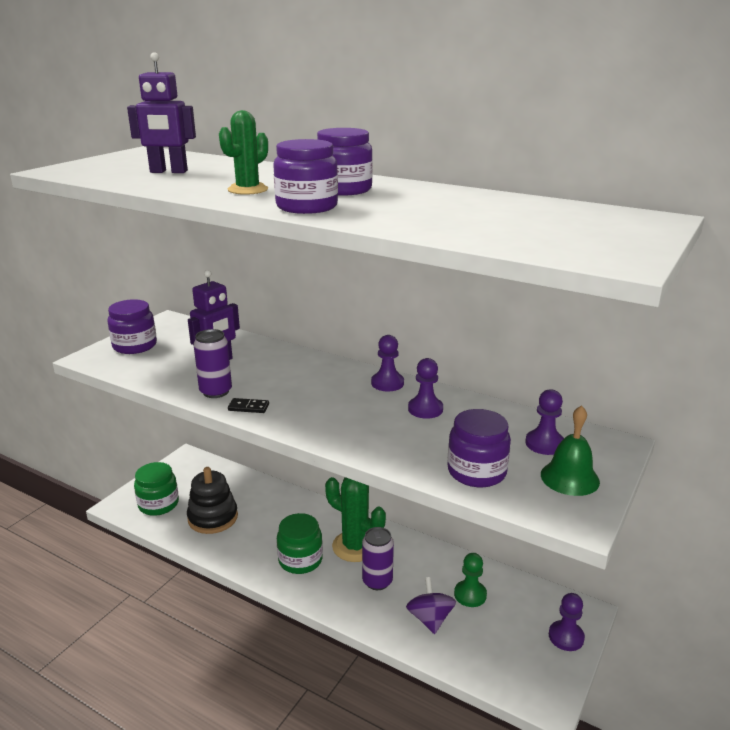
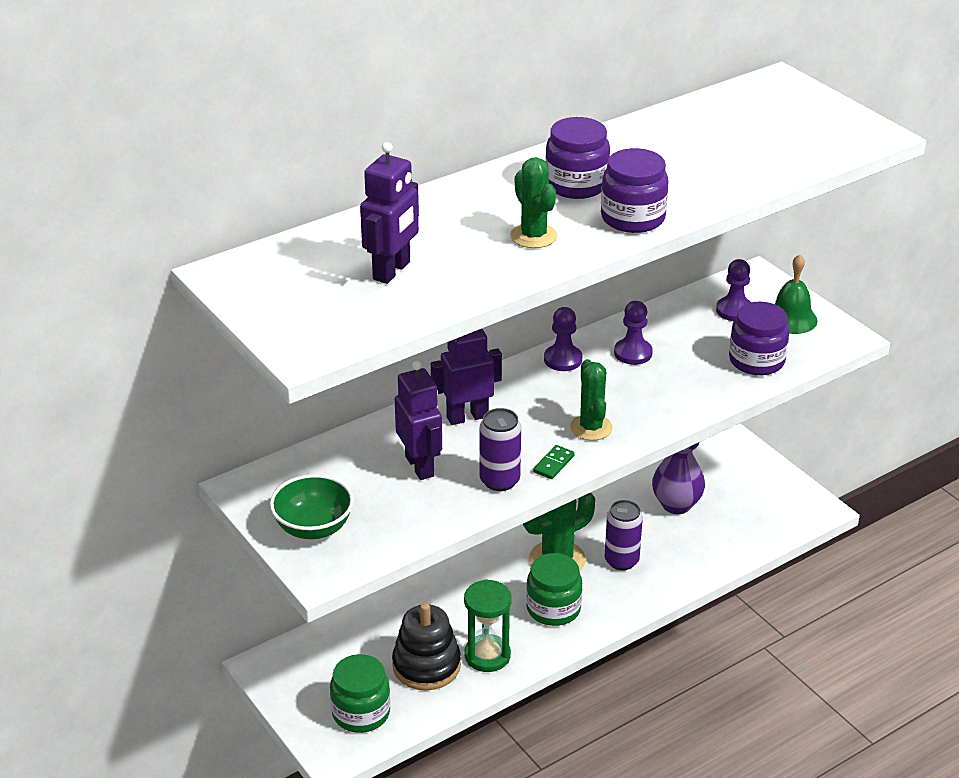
camera: 65 degrees left, 10 degrees up
(135, 346) = (313, 528): purple jar -> green bowl
(234, 542) = (487, 655): none -> green hourglass
(248, 407) = (553, 464): black domino -> green domino
(285, 365) = (467, 417): none -> purple robot
(306, 412) = (591, 428): none -> green cactus
(430, 619) = (693, 542): purple spinning top -> none
(470, 595) = (676, 504): green pawn -> purple vase
(566, 637) = (758, 468): purple pawn -> none

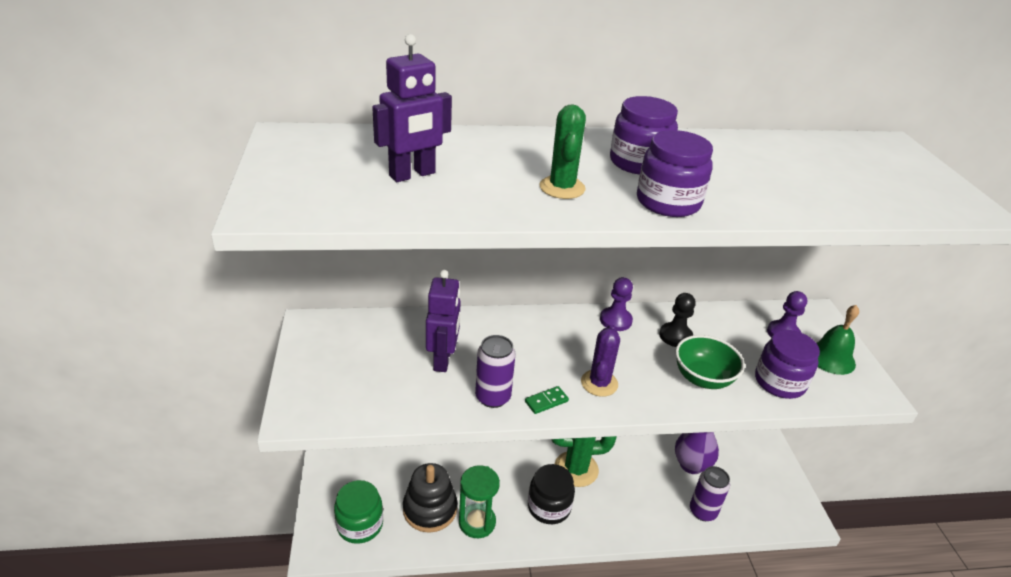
camera: 25 degrees right, 0 degrees up
(313, 528) = (325, 375): green bowl -> green bowl (702, 378)
(467, 417) = (509, 336): purple robot -> none
(553, 608) = (549, 507): green jar -> black jar
(591, 428) = (599, 383): green cactus -> purple cactus
(621, 561) = (623, 491): purple can -> purple can (703, 511)
(633, 353) = (675, 336): purple pawn -> black pawn

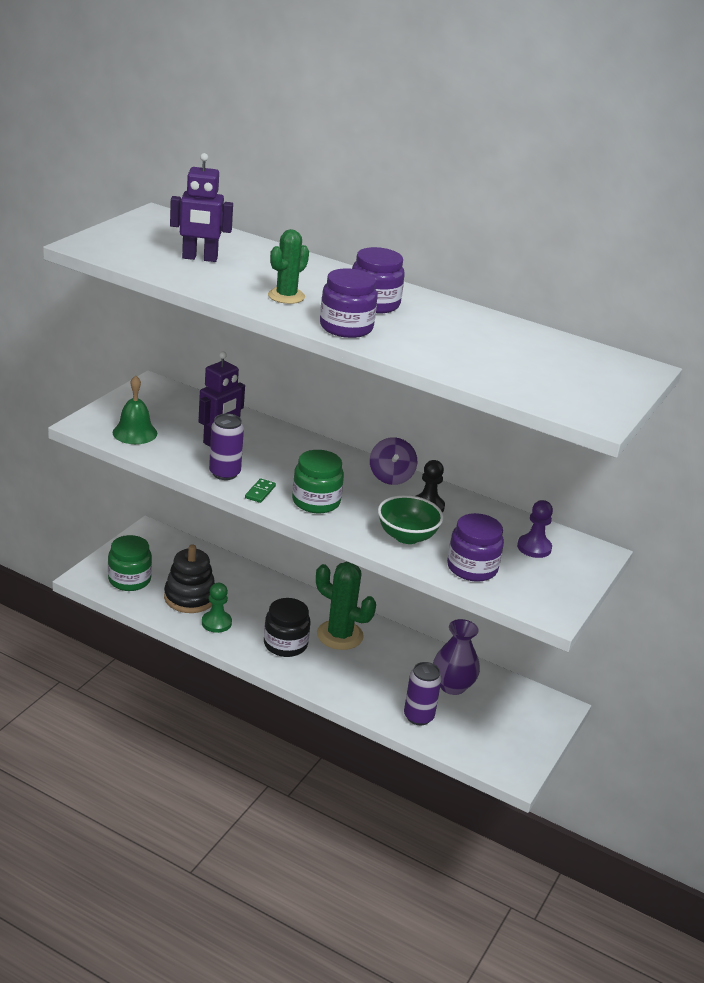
camera: 35 degrees right, 5 degrees down
(477, 522) = (216, 623): green hourglass -> green pawn
(546, 401) = (260, 492): green domino -> green domino turned 75 degrees counterclockwise
(599, 383) = (316, 501): purple cactus -> green jar
(615, 320) = (391, 477): purple pawn -> purple spinning top
(831, 358) = (551, 579): green bell -> green bell (135, 433)

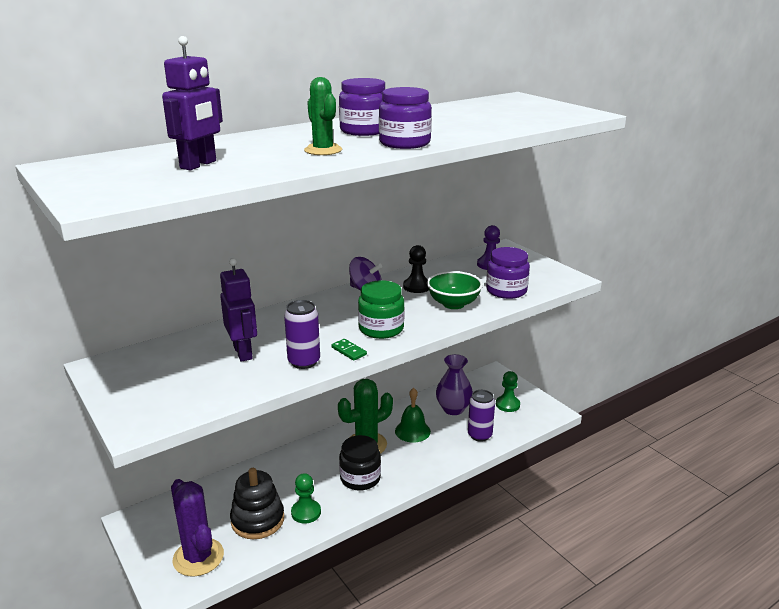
camera: 60 degrees left, 5 degrees down
(129, 580) = (198, 557): green jar -> purple cactus
(135, 433) = (184, 397): green bell -> green bell (412, 431)
(498, 730) = (507, 405): none -> green pawn

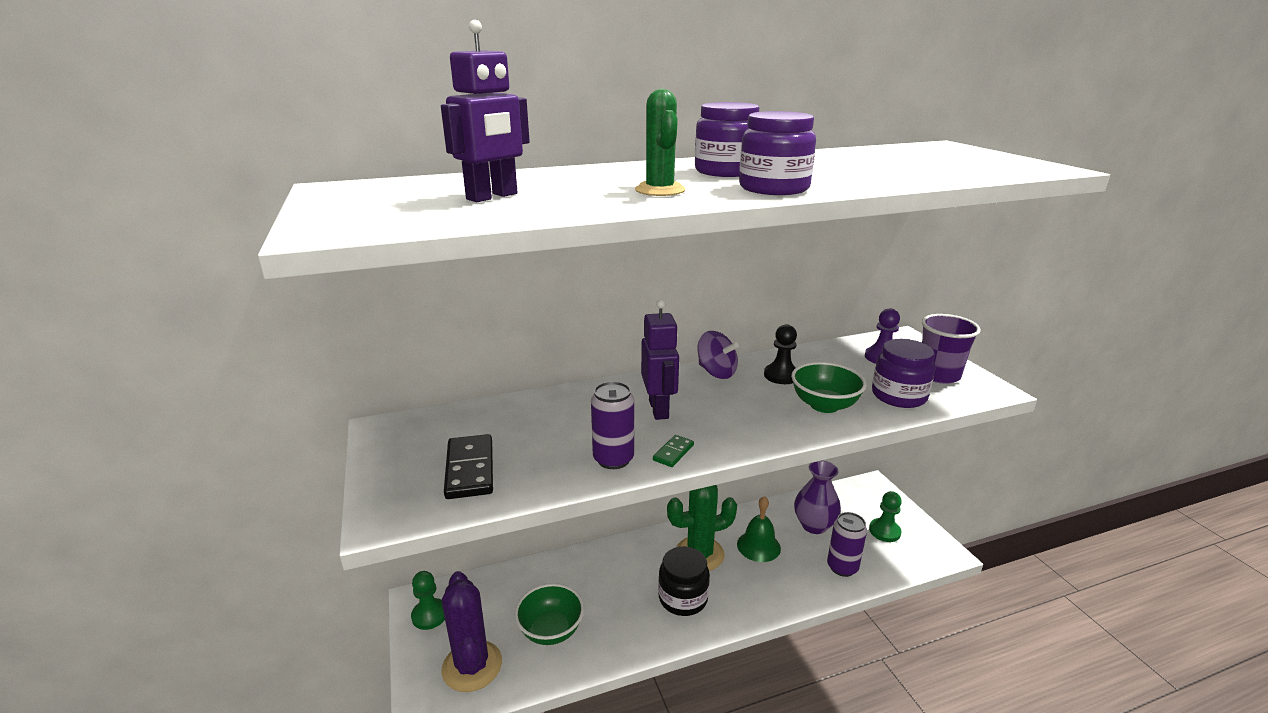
camera: 15 degrees right, 0 degrees up
(191, 384) = (470, 469): none -> black domino
(243, 352) = (546, 435): purple robot -> purple robot (659, 409)
(257, 520) = (551, 630): black stacking toy -> green bowl
(306, 512) = (608, 632): green pawn -> green pawn (429, 615)
(349, 351) = (673, 453): green domino -> green domino turned 60 degrees clockwise
(381, 329) = (722, 427): green jar -> none
(532, 273) = (938, 375): none -> purple cup

